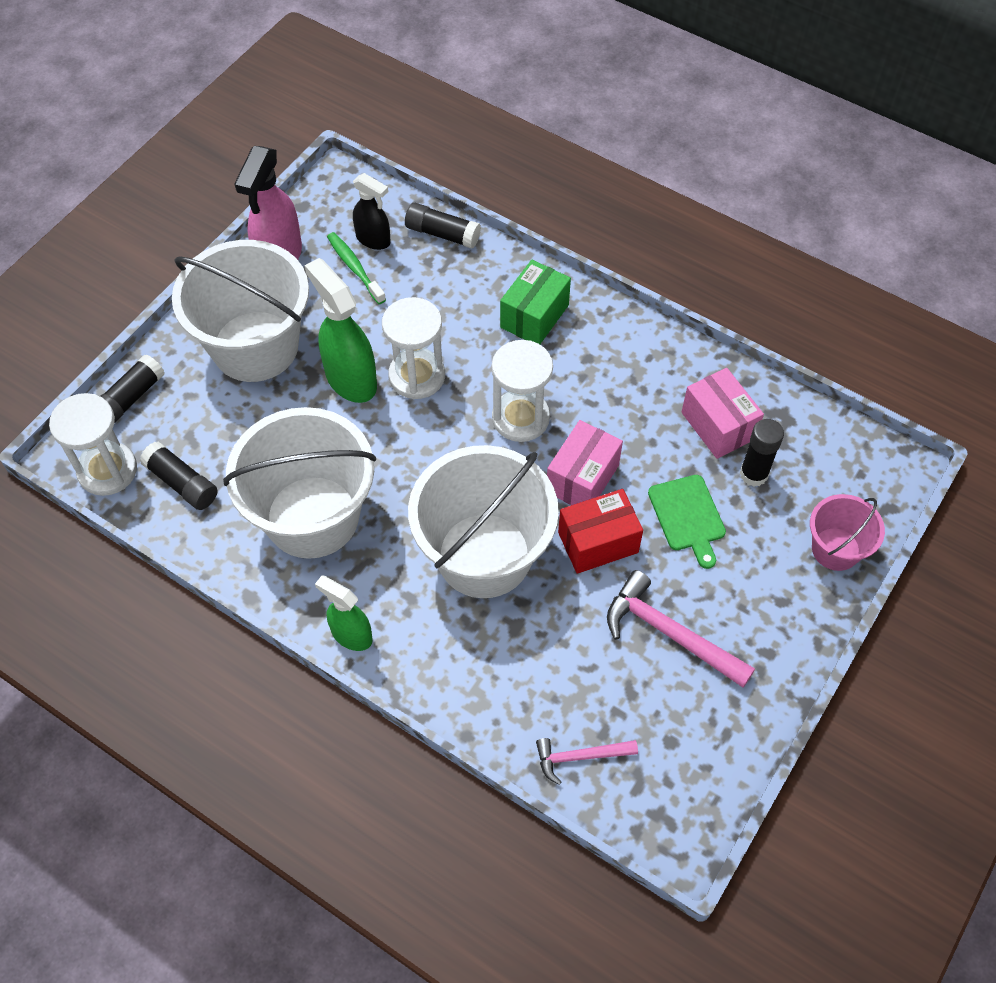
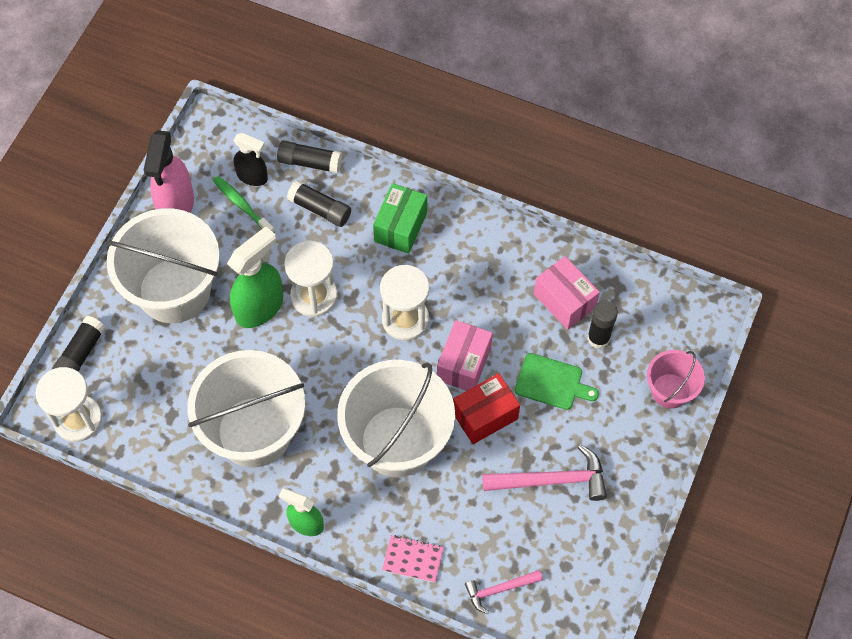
camera: 10 degrees left, 5 degrees up
(182, 483) = (142, 420): black glue stick -> black glue stick (320, 209)
(350, 379) = (260, 307): green spray bottle -> green spray bottle turned 90 degrees clockwise
(476, 700) = (413, 559): none -> pink notebook
(669, 633) = (552, 480): pink hammer -> pink hammer turned 150 degrees clockwise
(688, 516) = (552, 382): green cutting board -> green cutting board turned 45 degrees counterclockwise

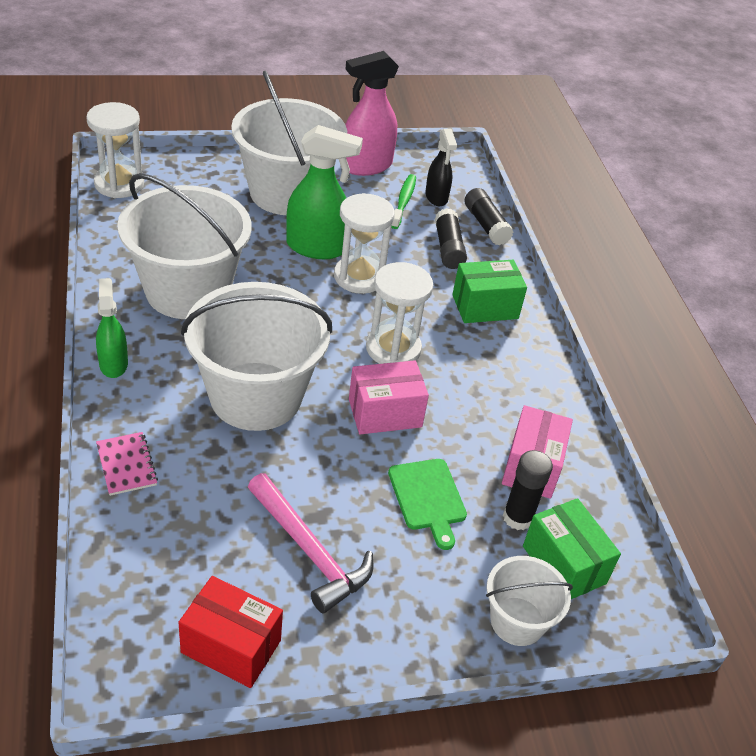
camera: 50 degrees right, 20 degrees down
(81, 354) = (182, 164): black glue stick -> none
(485, 416) = (340, 455): red box -> red box (231, 646)
(499, 589) = (137, 560): pink hammer -> none
(647, 336) = (564, 564): none -> green box
(670, 390) = (517, 621): pink bucket -> white bucket

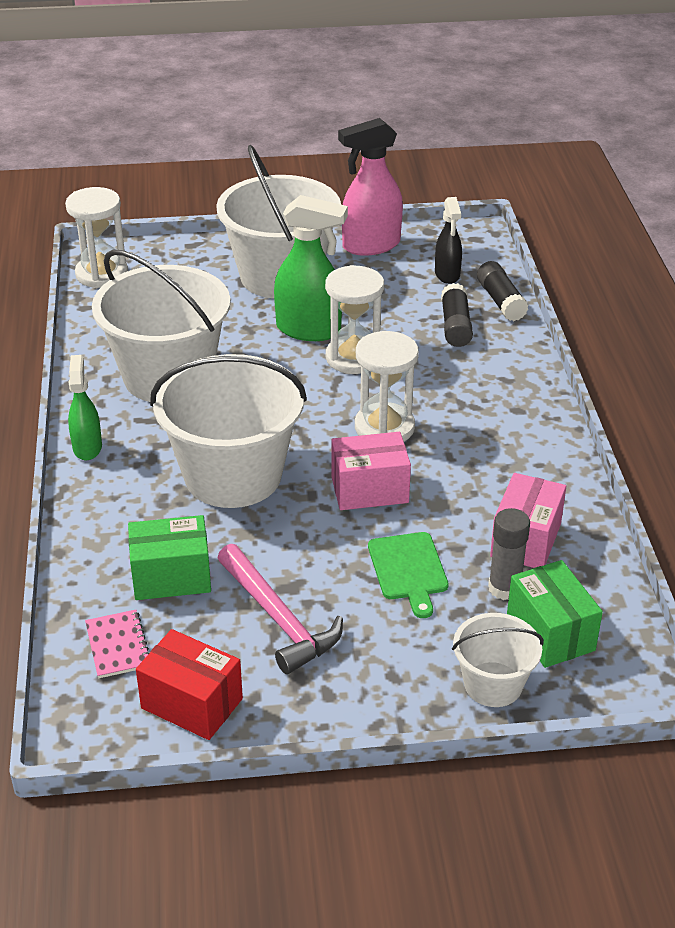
camera: 10 degrees right, 5 degrees down
(126, 465) = (96, 540): pink notebook -> pink notebook (118, 645)
(403, 201) = (410, 280): green toothbrush -> none
(485, 307) = (491, 384): green box -> green box (171, 577)
(518, 517) = (504, 588): black glue stick -> grey glue stick

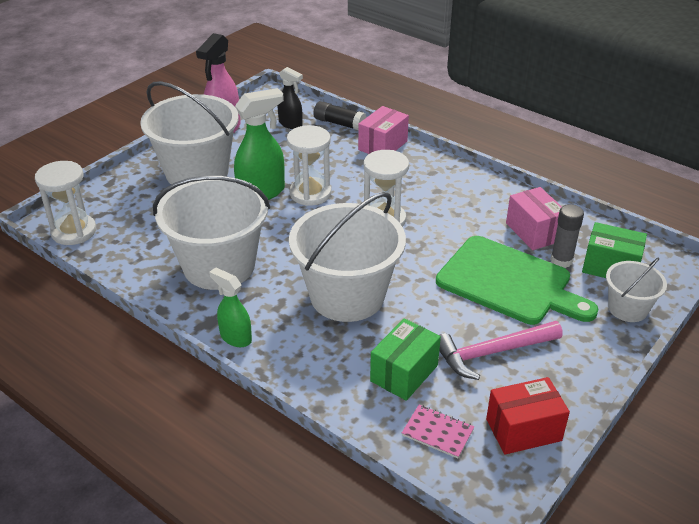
camera: 45 degrees left, 0 degrees up
(278, 619) = (492, 352): pink hammer -> pink hammer turned 150 degrees clockwise
(369, 489) = (428, 256): pink box -> pink box (382, 145)
(408, 570) = (509, 282): green cutting board -> green cutting board, size x1.94
(455, 326) = (336, 148): black glue stick -> none

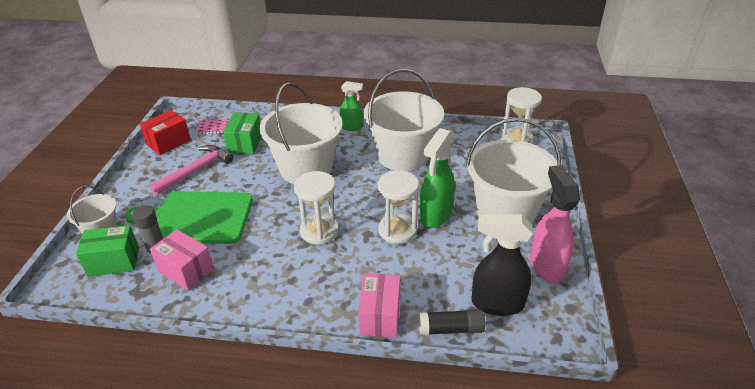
camera: 150 degrees right, 0 degrees up
(290, 124) = (497, 303): black spray bottle -> black spray bottle, size x1.63

